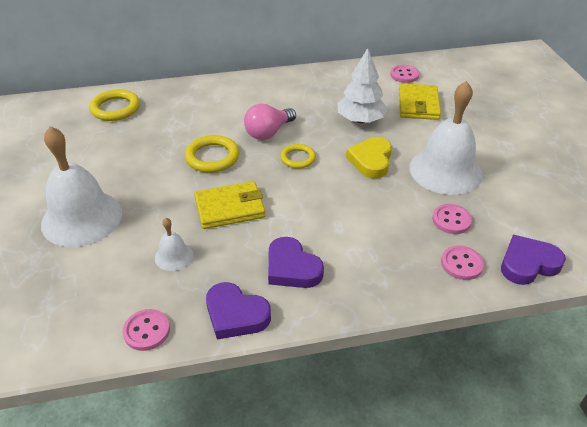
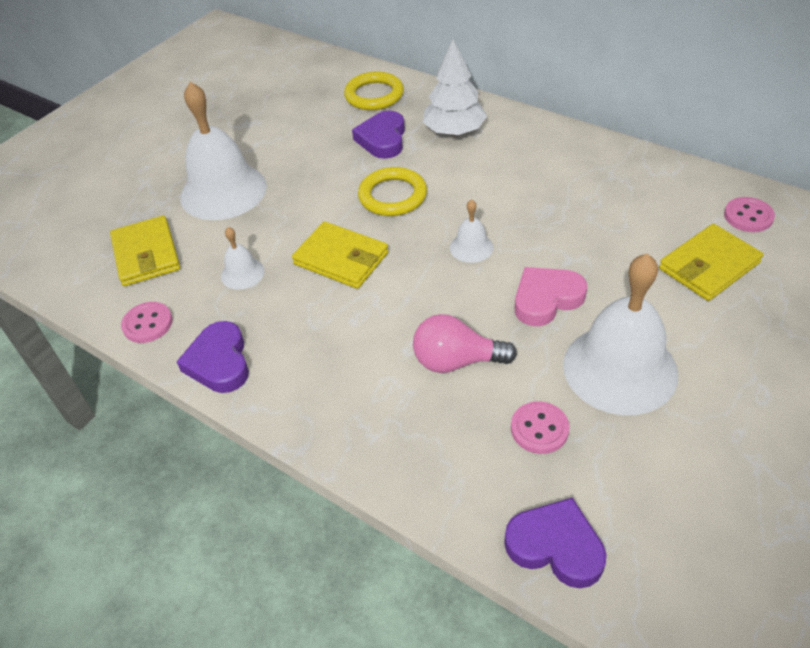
camera: 50 degrees right, 5 degrees up
(76, 292) = (146, 254): none -> yellow wallet
(268, 132) = (480, 200): pink light bulb -> pink light bulb (456, 361)
(292, 268) = (315, 356): purple heart -> purple heart (382, 139)
(298, 158) = (471, 247): yellow ring -> white bell
(361, 120) = (604, 243): white tree -> white tree (454, 131)
(371, 160) = (546, 299): yellow heart -> pink heart
(461, 264) = (478, 483): pink button -> none

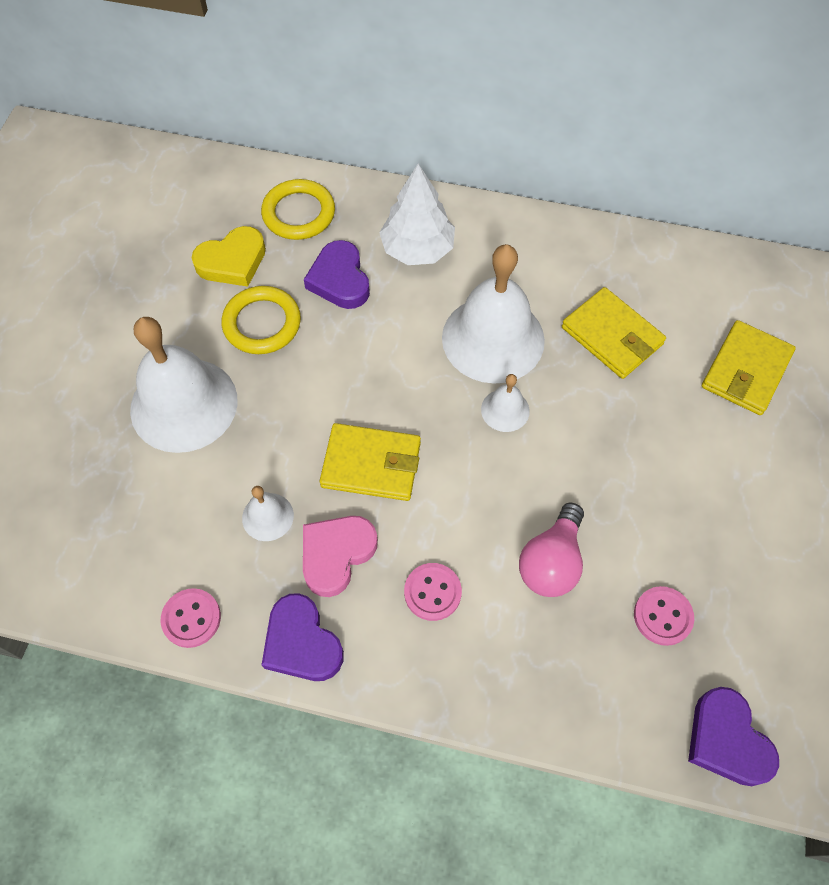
camera: 25 degrees left, 15 degrees up
(146, 254) = (136, 523): yellow wallet -> yellow wallet (612, 336)
(309, 114) = (232, 261): none -> yellow heart
(392, 196) = (389, 361): yellow ring -> yellow ring (262, 323)
(456, 361) = (551, 562): pink light bulb -> pink light bulb turned 45 degrees counterclockwise
(546, 299) = (608, 457): pink heart -> pink heart (336, 554)
(555, 546) = (727, 740): purple heart -> purple heart turned 120 degrees counterclockwise
(620, 368) = (709, 521): white bell -> white bell (493, 339)
(748, 216) = (761, 296): pink button -> pink button (432, 592)

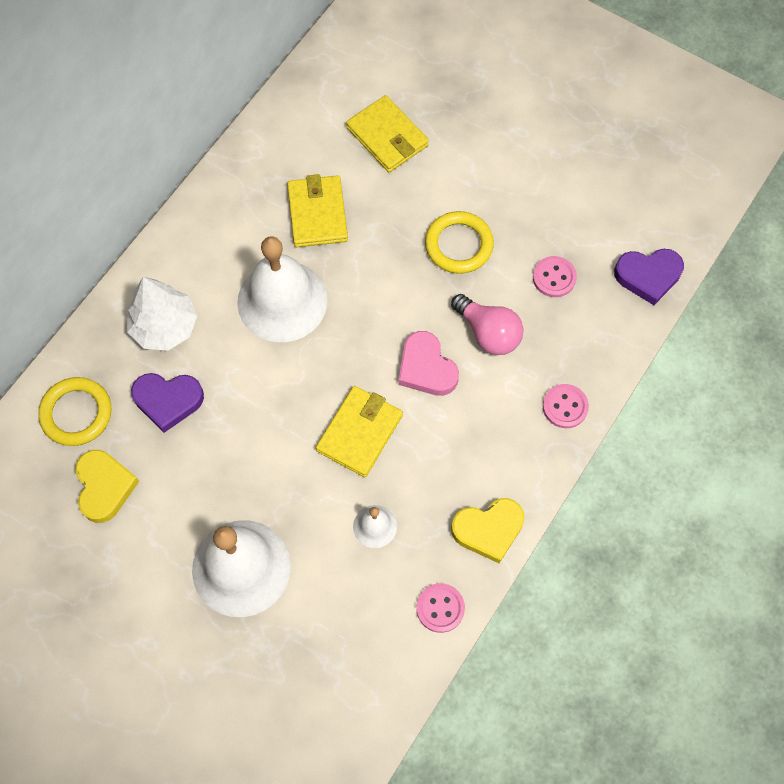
camera: 70 degrees left, 5 degrees up
(262, 323) = (185, 479): yellow ring -> yellow ring (459, 245)
(302, 642) = (488, 530): purple heart -> yellow heart
(336, 554) = (427, 483): pink heart -> pink heart (426, 368)
(432, 592) = (482, 423): pink button -> pink button (565, 407)
(505, 410) = (351, 317): white bell -> none
(612, 336) = (317, 214): yellow wallet -> yellow wallet turned 75 degrees counterclockwise

